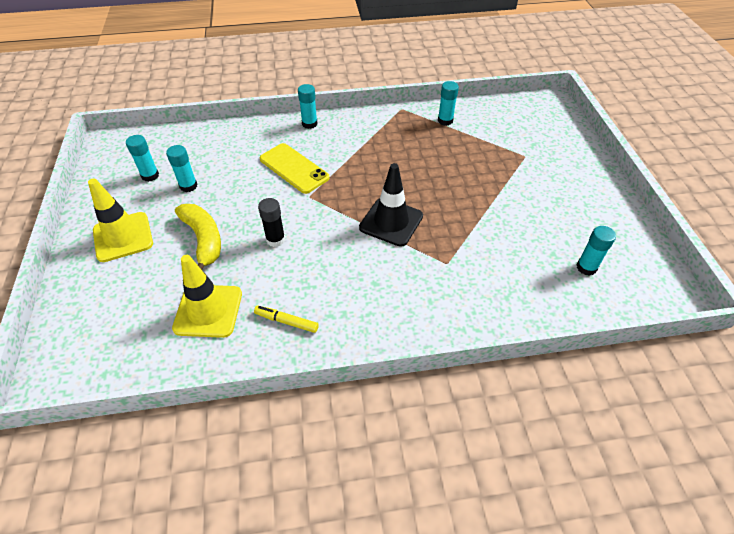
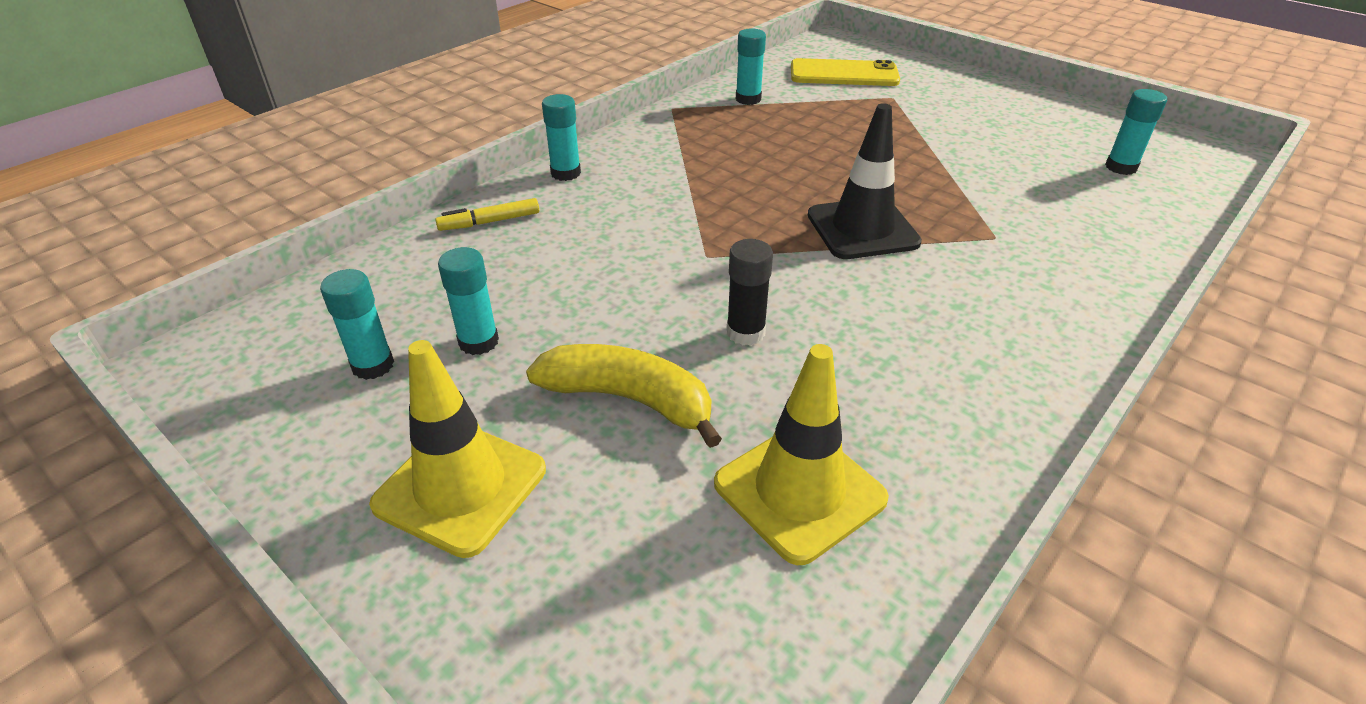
camera: 40 degrees left, 10 degrees down
(286, 321) = (933, 423): yellow marker -> yellow marker (489, 222)
(294, 168) = (628, 234): yellow phone -> yellow phone (844, 74)

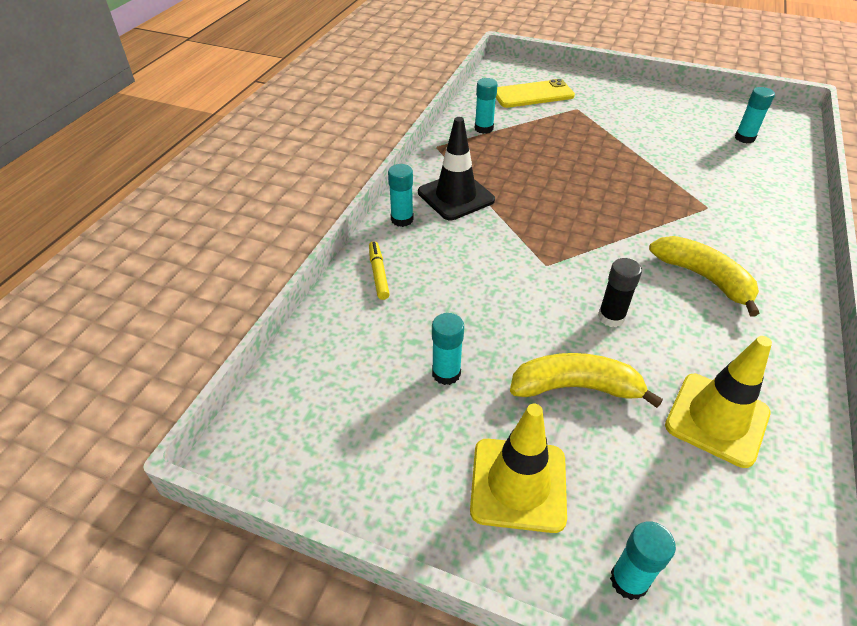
camera: 20 degrees left, 5 degrees up
(373, 365) = (387, 413): turquoise glue stick -> turquoise glue stick (629, 580)
(489, 222) = (378, 274): yellow marker -> yellow marker turned 120 degrees clockwise
(862, 229) = (628, 220): black traffic cone -> black traffic cone (456, 196)
(920, 317) = (703, 278): none -> yellow banana

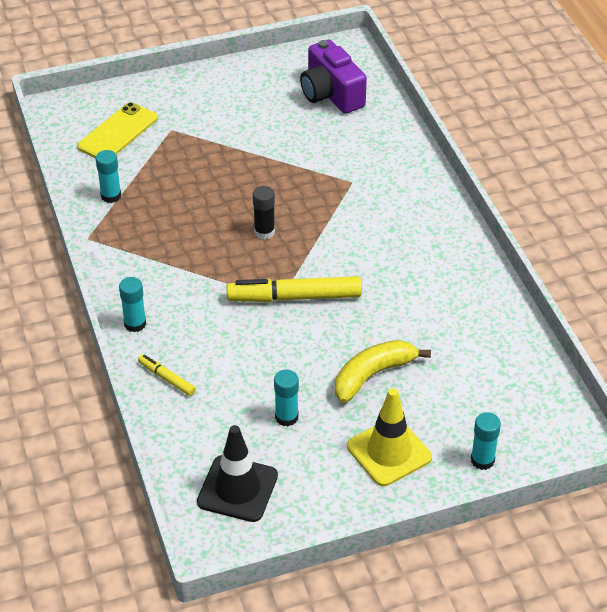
camera: 40 degrees left, 0 degrees up
(456, 196) = (156, 278): black traffic cone -> black traffic cone (237, 489)
(562, 271) = (294, 297): none -> yellow marker
(611, 317) = (355, 313): black glue stick -> black glue stick (264, 232)
(703, 278) = (391, 247): yellow banana -> none
(717, 419) = (465, 344): yellow traffic cone -> none
(744, 138) = (331, 94): turquoise glue stick -> purple camera

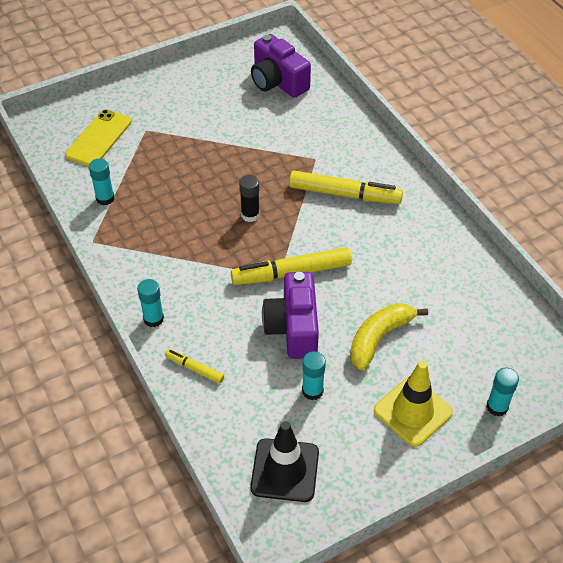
camera: 10 degrees left, 5 degrees up
(282, 352) = (293, 328): none -> purple camera
(375, 223) = (344, 194): none -> yellow marker

